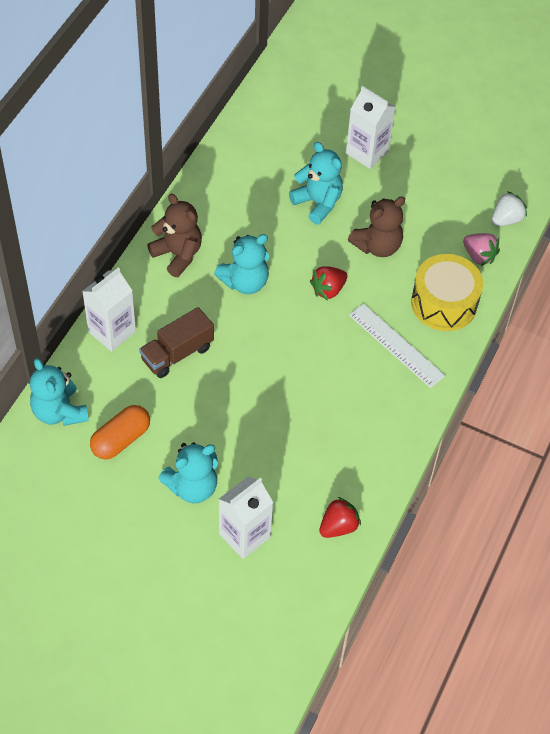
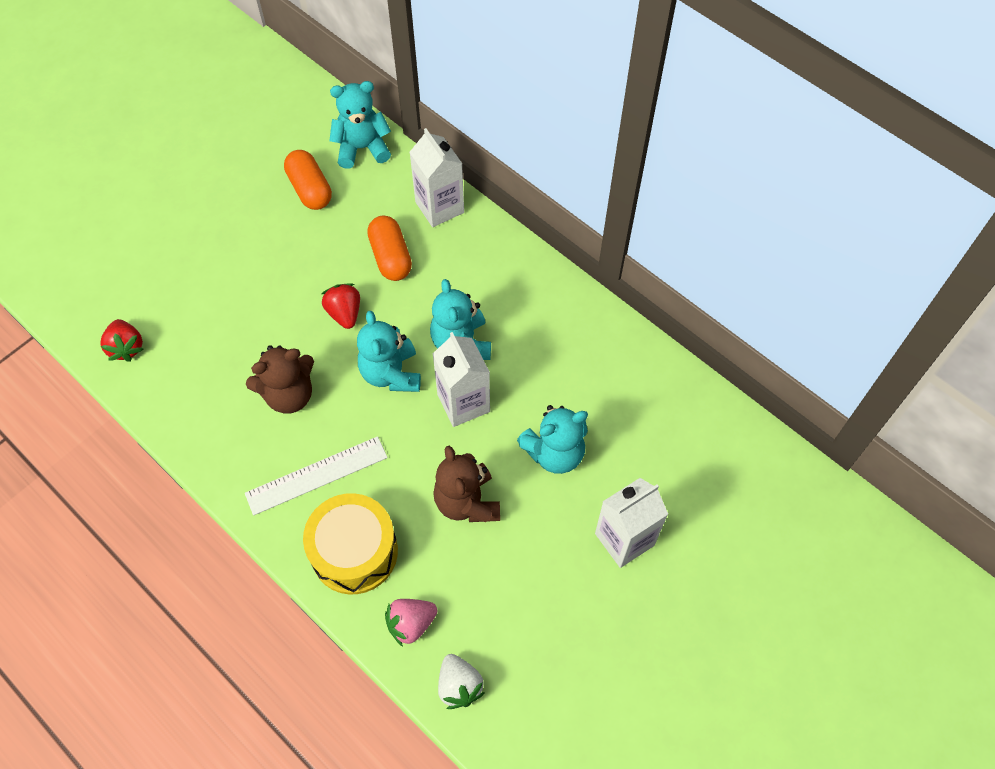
camera: 110 degrees right, 5 degrees up
(177, 255) = (521, 287): brown teddy bear -> brown teddy bear (289, 395)
(177, 353) = (391, 257): brown truck -> orange capsule
(192, 487) = (231, 235): turquoise teddy bear -> turquoise teddy bear (391, 373)
(244, 535) = (159, 264): white carton -> white carton (463, 403)
(328, 290) = (421, 426): red strawberry -> red strawberry (344, 313)

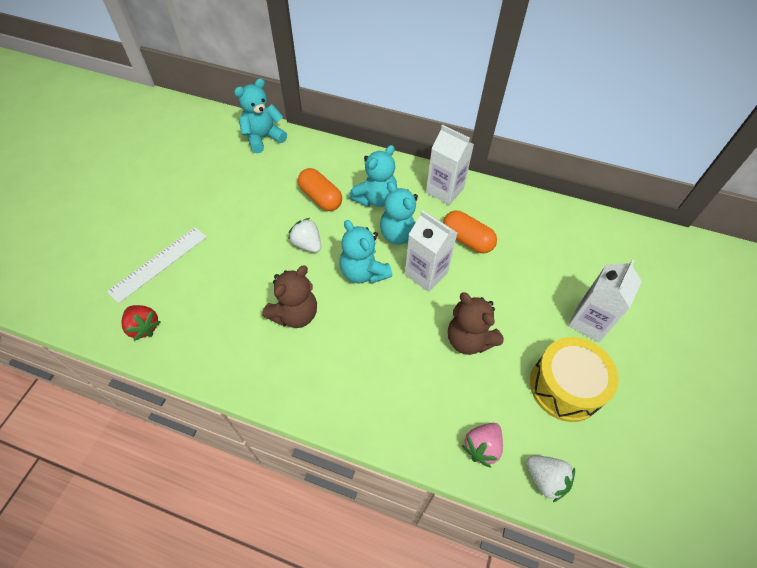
camera: 25 degrees left, 5 degrees down
(310, 189) = (239, 173): orange capsule -> orange capsule (467, 240)
(317, 475) = (347, 365): white ruler -> white ruler (159, 263)
(344, 313) = (307, 244): red strawberry -> white strawberry
(354, 552) = (408, 410): yellow drum -> yellow drum (565, 387)
(439, 207) = (337, 157): white carton -> white carton (444, 190)
(554, 453) = (507, 283): turquoise teddy bear -> turquoise teddy bear (375, 198)

